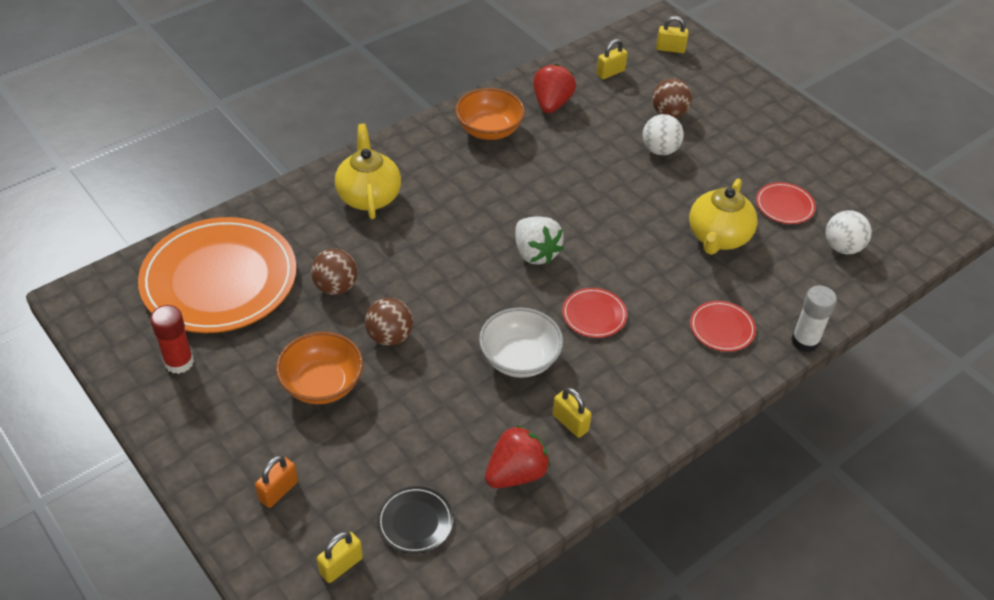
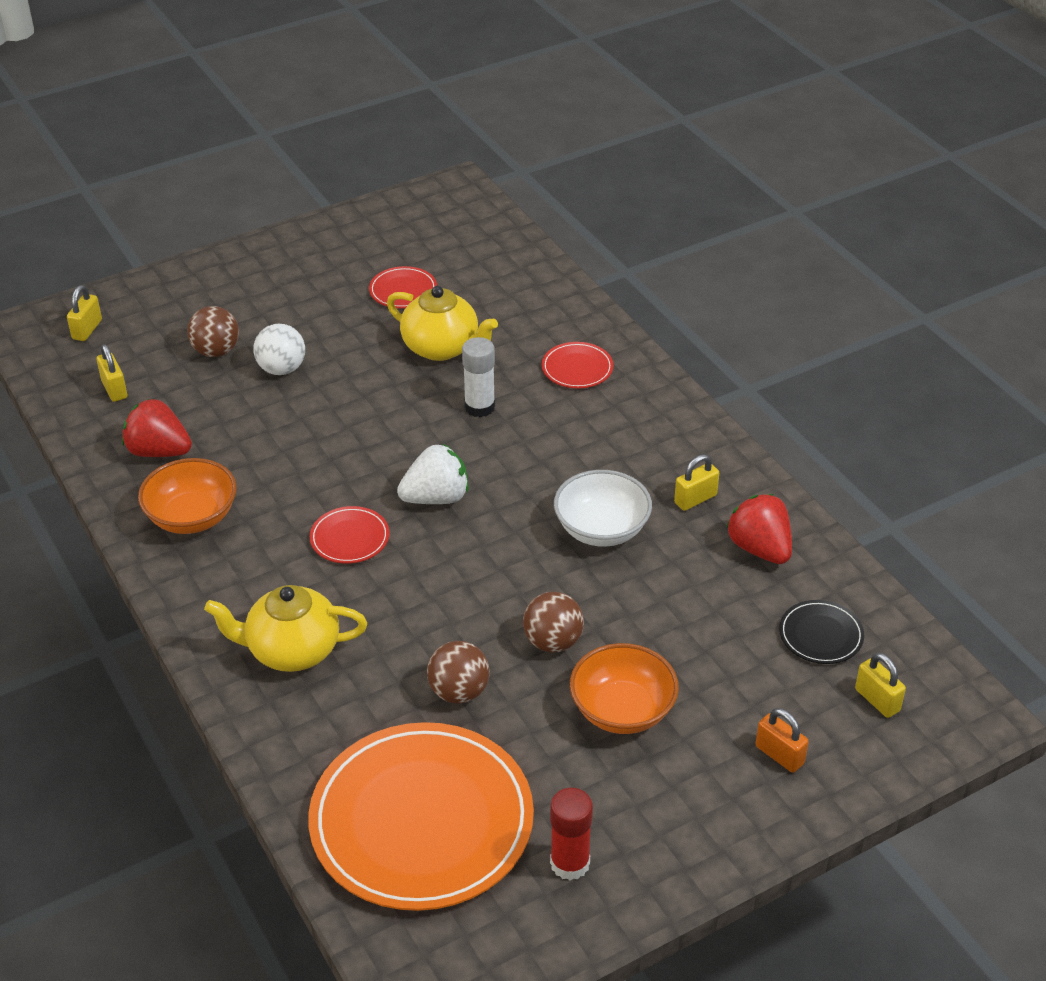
camera: 80 degrees left, 5 degrees down
(594, 315) = (544, 461): red plate -> red plate (350, 538)
(805, 341) = (602, 315): white glue stick -> white glue stick (479, 407)
(842, 247) = (476, 264): white ball -> none

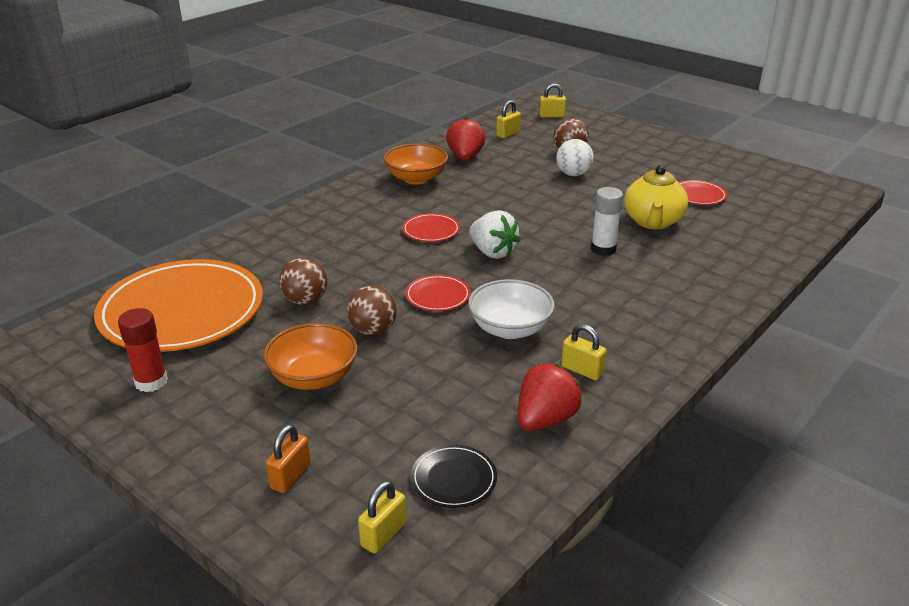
camera: 70 degrees right, 10 degrees down
(291, 650) = (318, 233): yellow teapot -> none
(577, 368) = (690, 281): red plate -> red plate (437, 296)

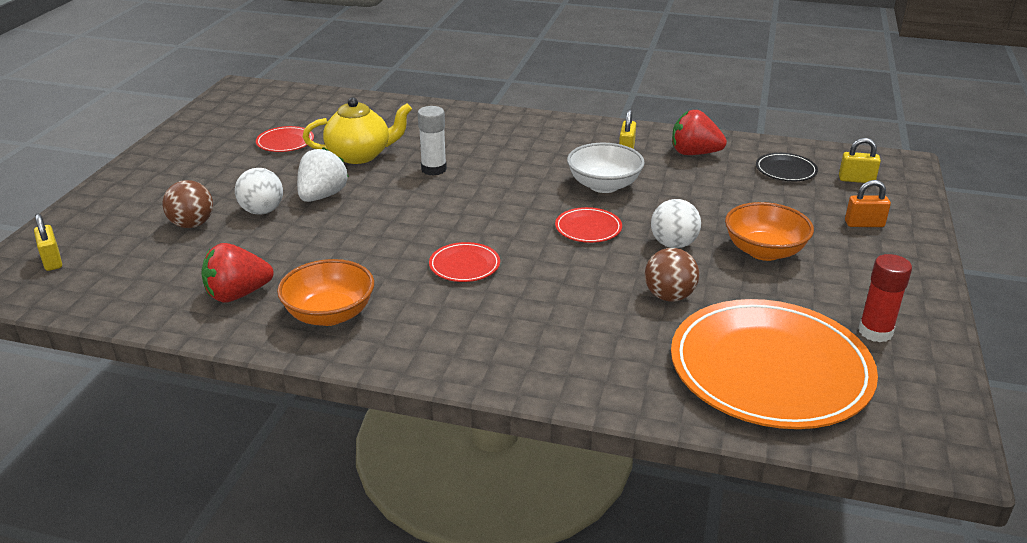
camera: 115 degrees left, 0 degrees up
(373, 330) = (673, 244): brown ball -> white ball
(492, 252) = (484, 219): white strawberry -> white strawberry (322, 196)
(508, 134) = (137, 280): yellow padlock -> none

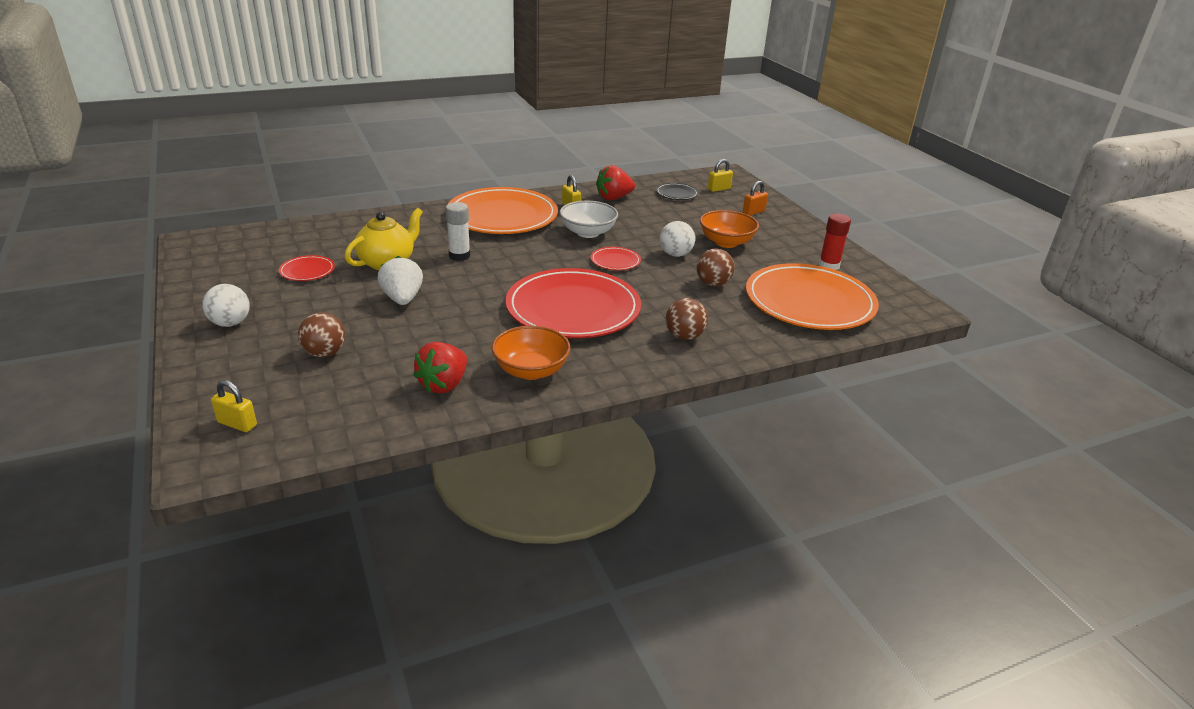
camera: 40 degrees left, 0 degrees up
(262, 211) = (370, 324): white ball -> white ball (230, 323)
(464, 265) = (573, 308): red plate -> red plate, size x2.41
(536, 139) = (502, 216): none -> orange plate
(540, 345) = (684, 336): none -> brown ball

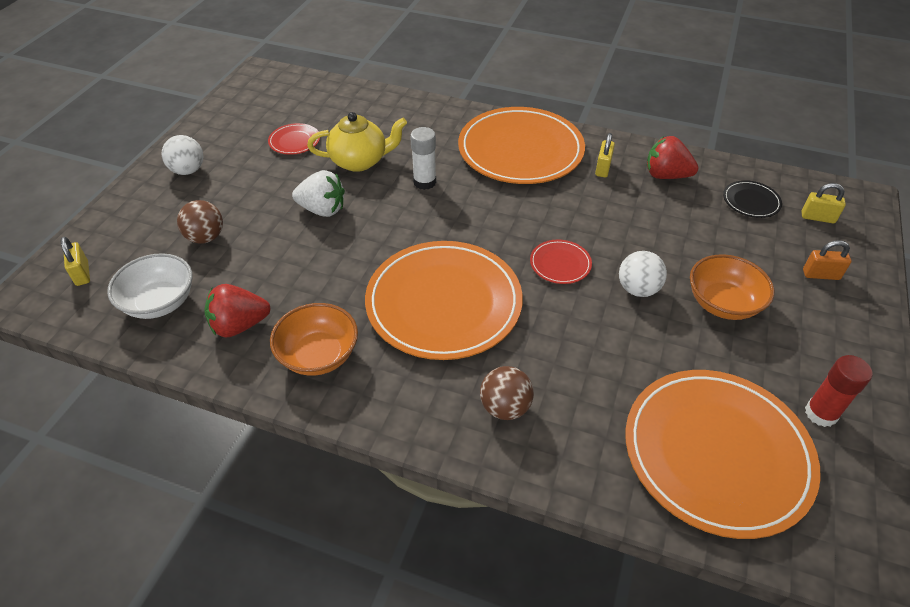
camera: 45 degrees right, 15 degrees up
(402, 299) = (322, 209): white strawberry -> white strawberry turned 75 degrees clockwise
(573, 308) = (444, 303): red plate -> orange plate
(588, 232) = (578, 211): white bowl -> white bowl (160, 302)
(713, 283) = (629, 354): brown ball -> none

